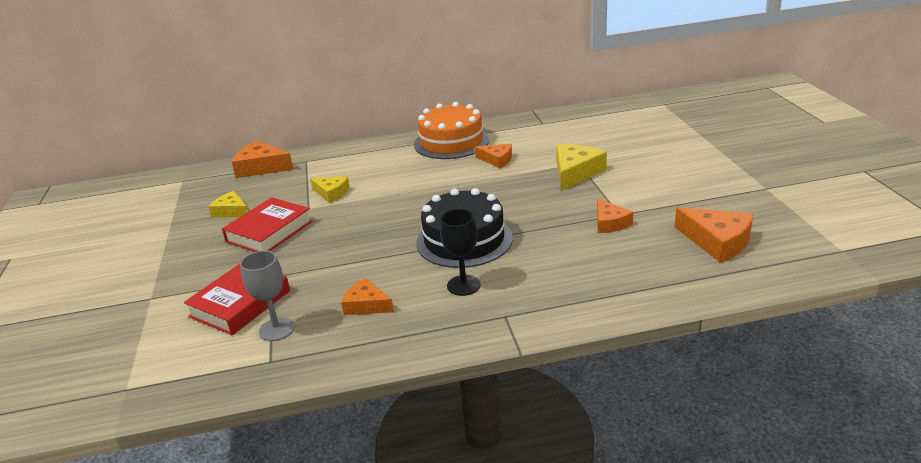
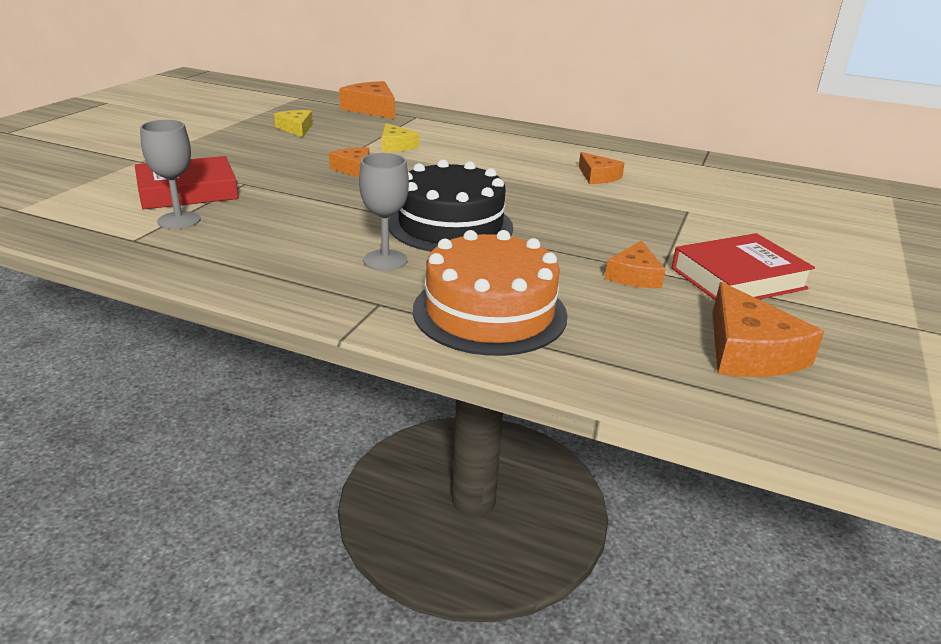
camera: 30 degrees right, 0 degrees up
(269, 231) = (298, 153): red book -> red book (738, 278)
(366, 305) = (275, 236): orange cheese -> orange cheese (354, 169)
(451, 142) = (574, 147): orange cake -> orange cake (489, 312)
(463, 285) = (385, 260): black goblet -> grey goblet
(575, 172) = (669, 217): yellow cheese -> none

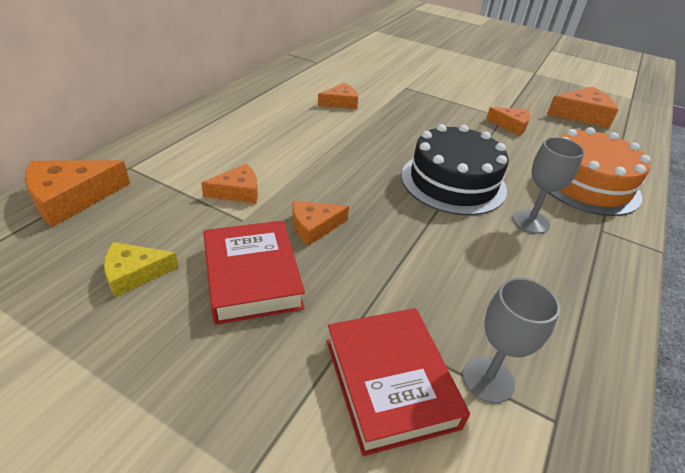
camera: 85 degrees left, 10 degrees up
(396, 145) = (238, 191): yellow cheese -> orange cheese
(738, 278) = (501, 97): red book -> red book (252, 277)

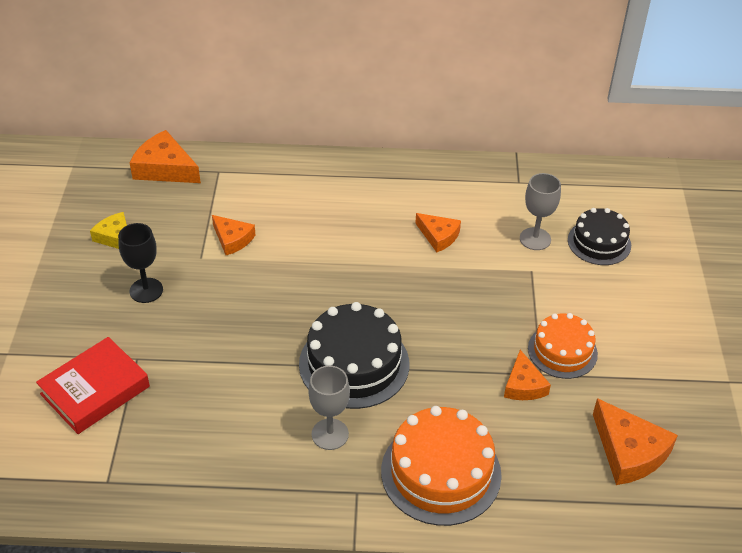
camera: 65 degrees right, 5 degrees up
(252, 277) = (146, 290): red book -> black goblet
(314, 226) = (220, 298): orange cheese -> none
(398, 62) = (599, 242): none -> black cake
(486, 103) = (562, 351): none -> orange cake
(488, 379) = (123, 439): grey goblet -> grey goblet (535, 239)

